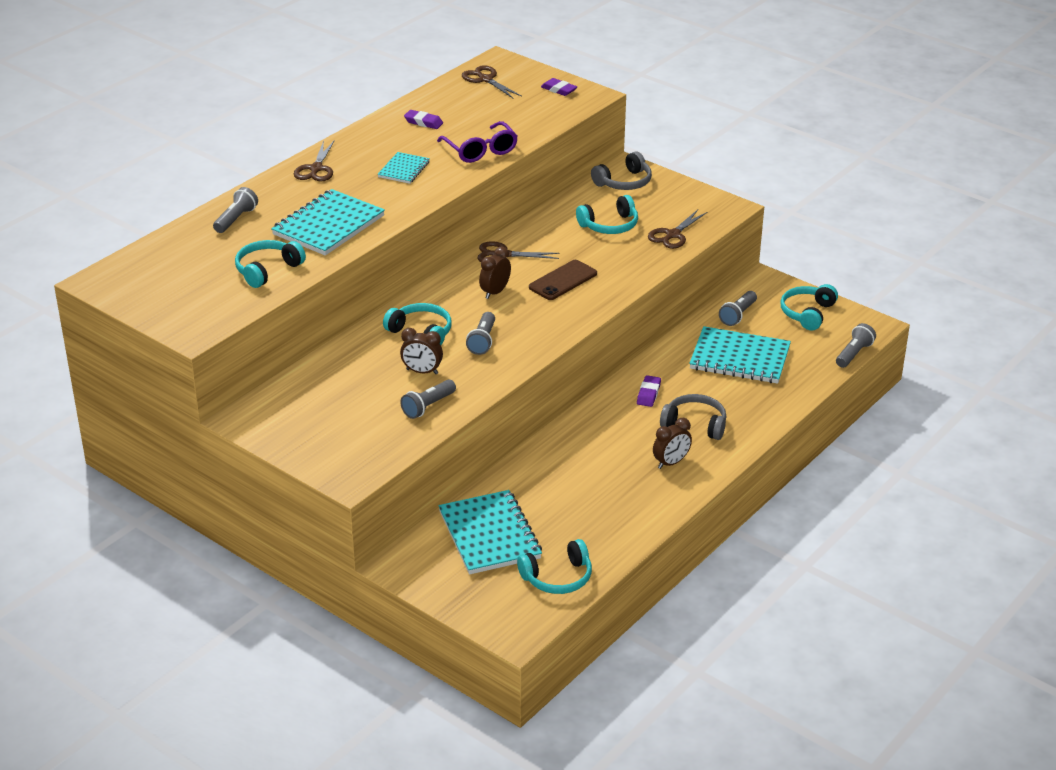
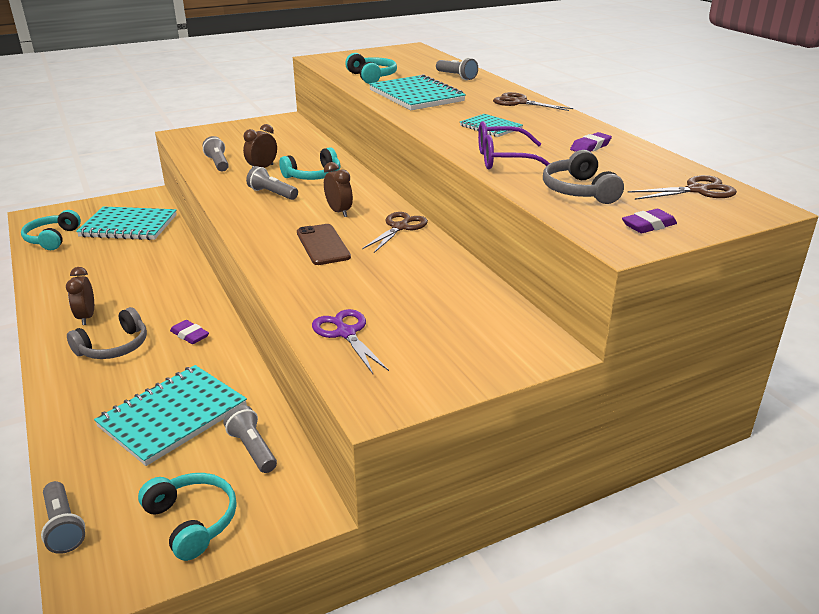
camera: 115 degrees right, 5 degrees down
(609, 225) = (406, 296): turquoise headphones -> none
(624, 182) = (507, 335): grey headphones -> grey headphones (579, 191)
(673, 235) = (346, 333): brown scissors -> purple scissors

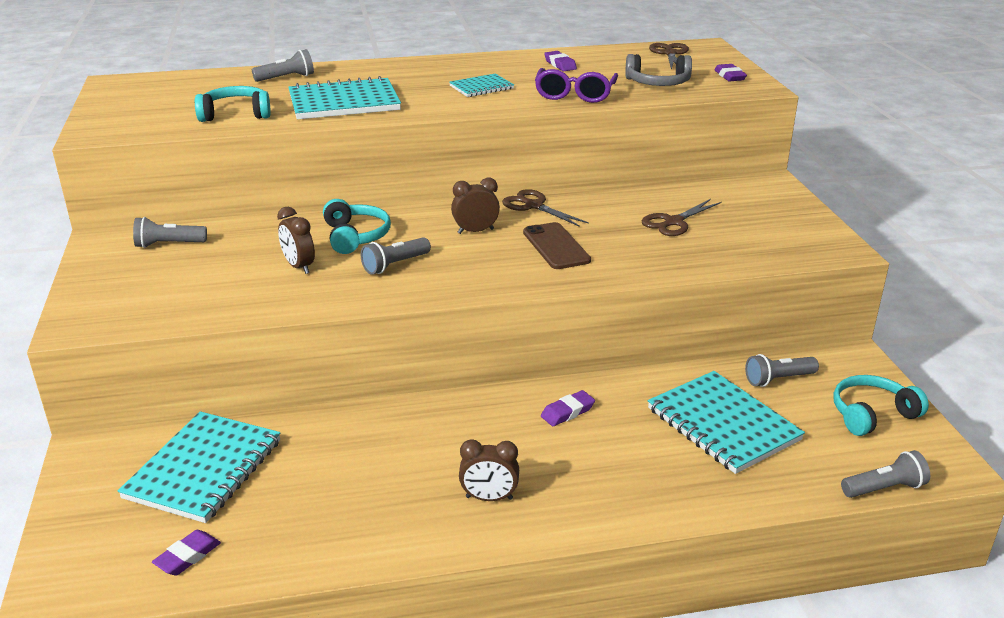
camera: 75 degrees left, 0 degrees up
(52, 238) = (188, 556): turquoise headphones -> purple eraser
(114, 347) = (574, 470): grey headphones -> none
(218, 163) = (250, 297): grey flashlight -> grey flashlight (169, 244)
(323, 245) = (556, 246): brown phone -> brown phone turned 75 degrees clockwise
(346, 333) = (736, 251): purple scissors -> none
(519, 102) = (412, 67): brown scissors -> brown scissors (673, 222)

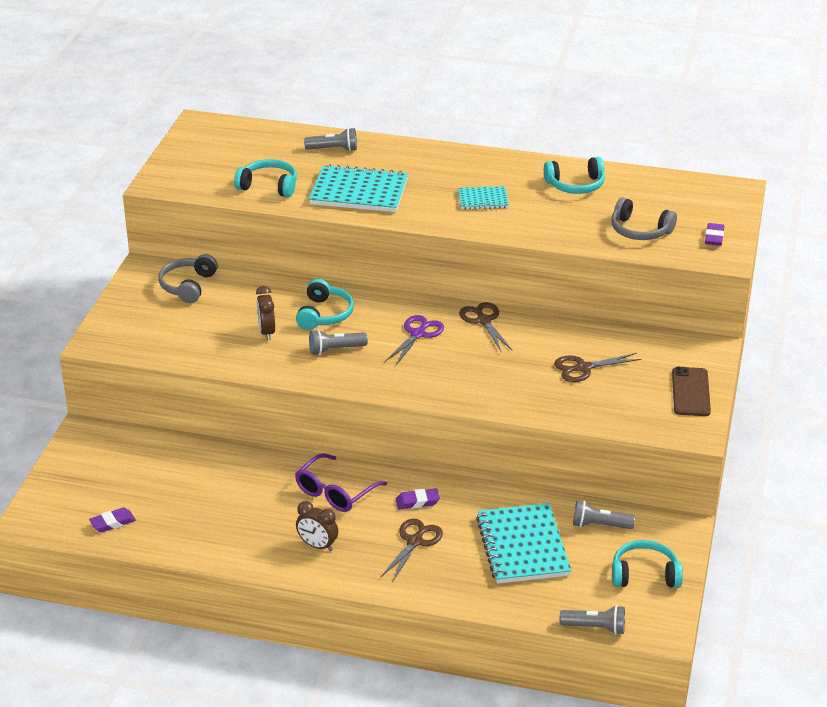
camera: 25 degrees right, 5 degrees up
(169, 244) = (188, 286): grey flashlight -> grey headphones
(204, 469) = (149, 468): turquoise notebook -> none
(475, 231) = (418, 334): brown clock -> purple scissors
(556, 246) = (468, 366): brown phone -> brown phone (691, 392)
(560, 64) = (575, 185): purple eraser -> turquoise headphones
(575, 94) = (554, 227): purple glasses -> purple glasses (335, 492)
(670, 54) = (690, 193): brown scissors -> brown scissors (415, 541)

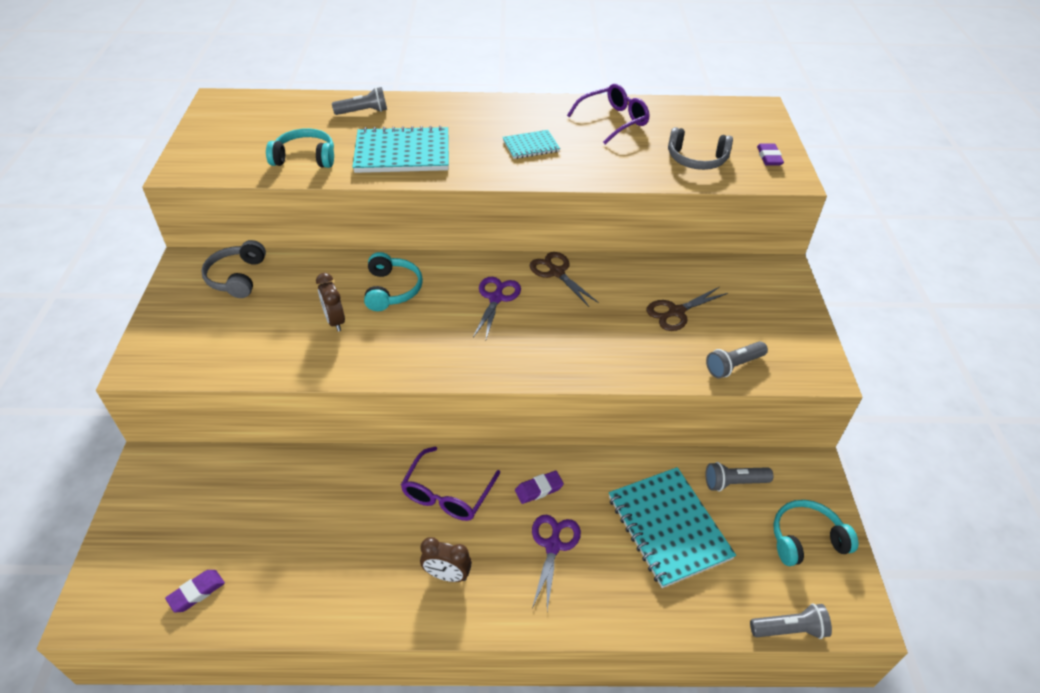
camera: 15 degrees left, 10 degrees up
(335, 350) = (415, 331): grey flashlight -> grey flashlight (733, 366)
(415, 541) = (553, 545): brown scissors -> purple scissors
(575, 185) = (613, 121): turquoise headphones -> purple glasses
(691, 392) = (792, 323): brown phone -> none

